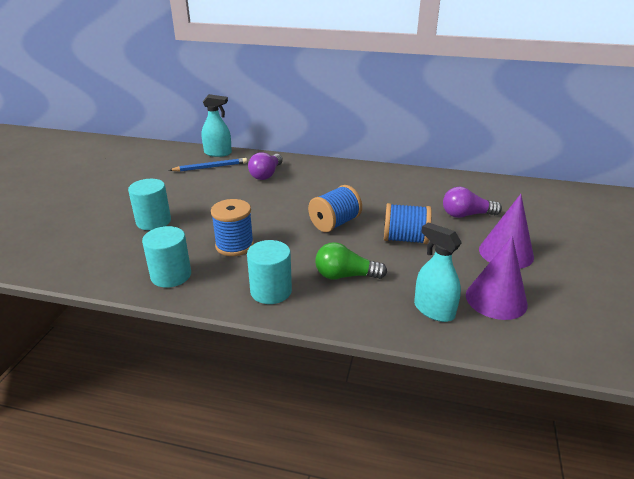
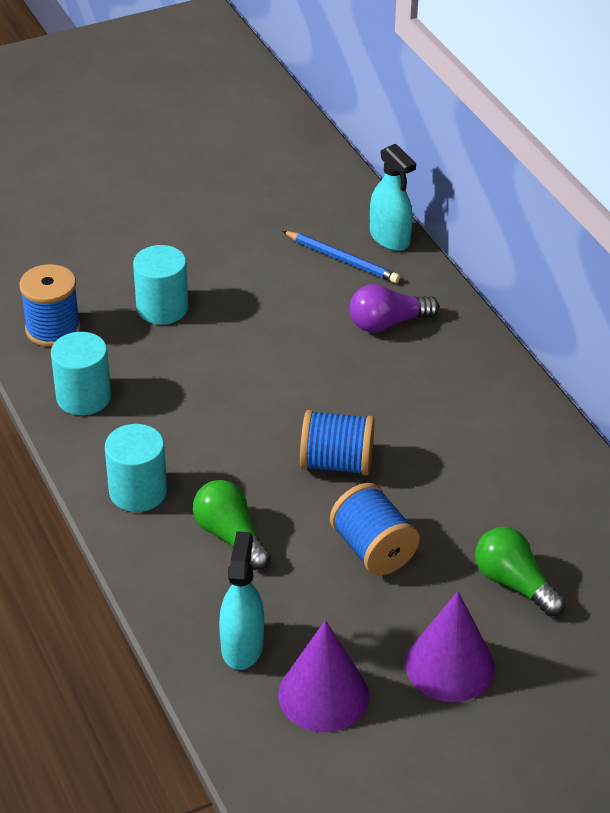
camera: 50 degrees right, 10 degrees up
(234, 245) = (189, 407): blue spool -> blue spool (53, 329)
(466, 215) = (514, 583): purple light bulb -> green light bulb

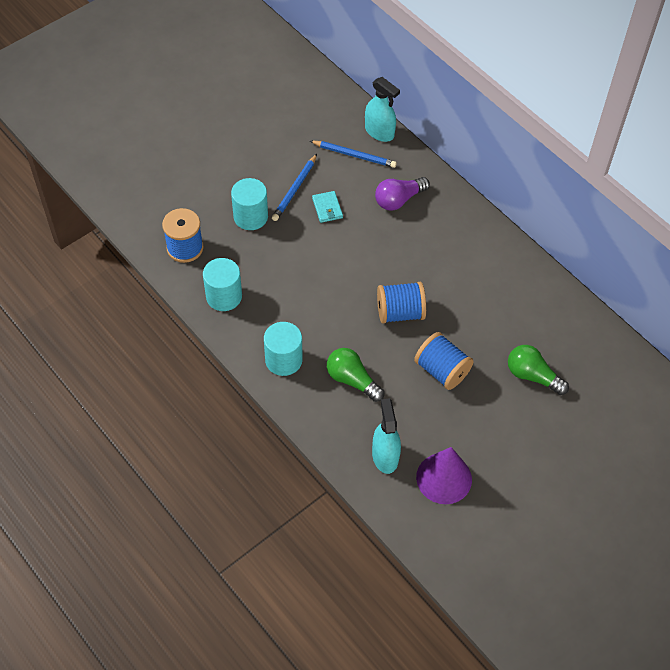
camera: 15 degrees left, 15 degrees up
(239, 286) = (294, 189): none -> blue pencil
(278, 316) = (327, 208): none -> turquoise wallet
(450, 665) = (511, 441): purple cone -> none

